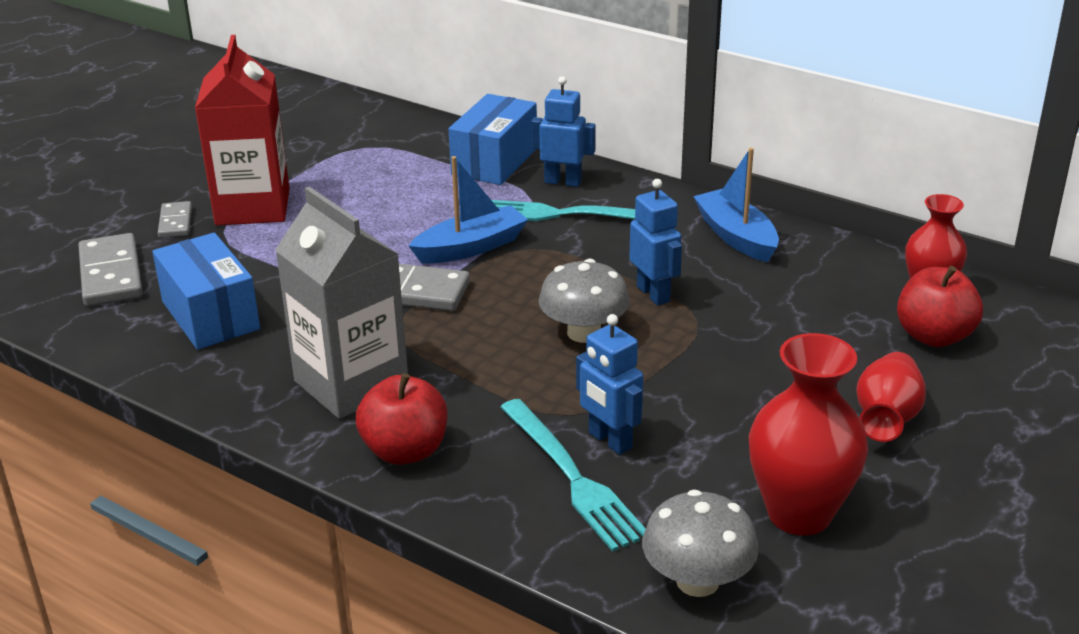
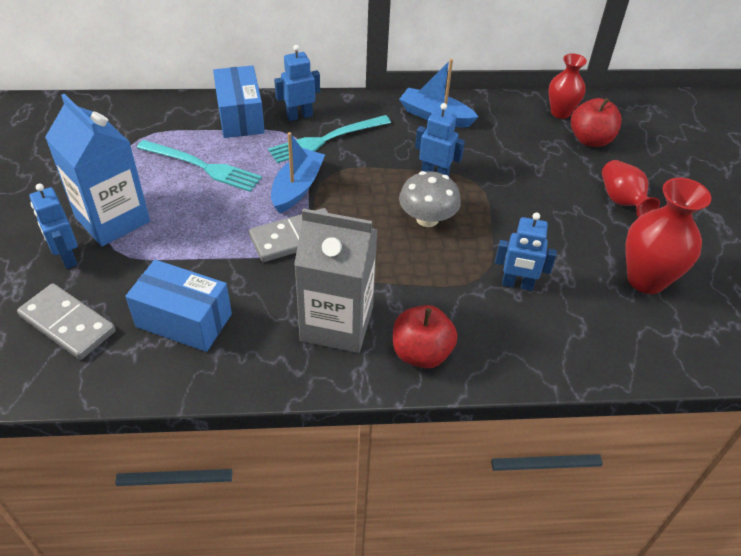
camera: 40 degrees left, 15 degrees up
(175, 222) = (67, 257): grey domino -> blue robot
(253, 207) = (112, 219): red carton -> blue carton
(572, 477) = (524, 318): turquoise fork -> turquoise fork (202, 166)
(697, 581) = (647, 347): grey mushroom -> none

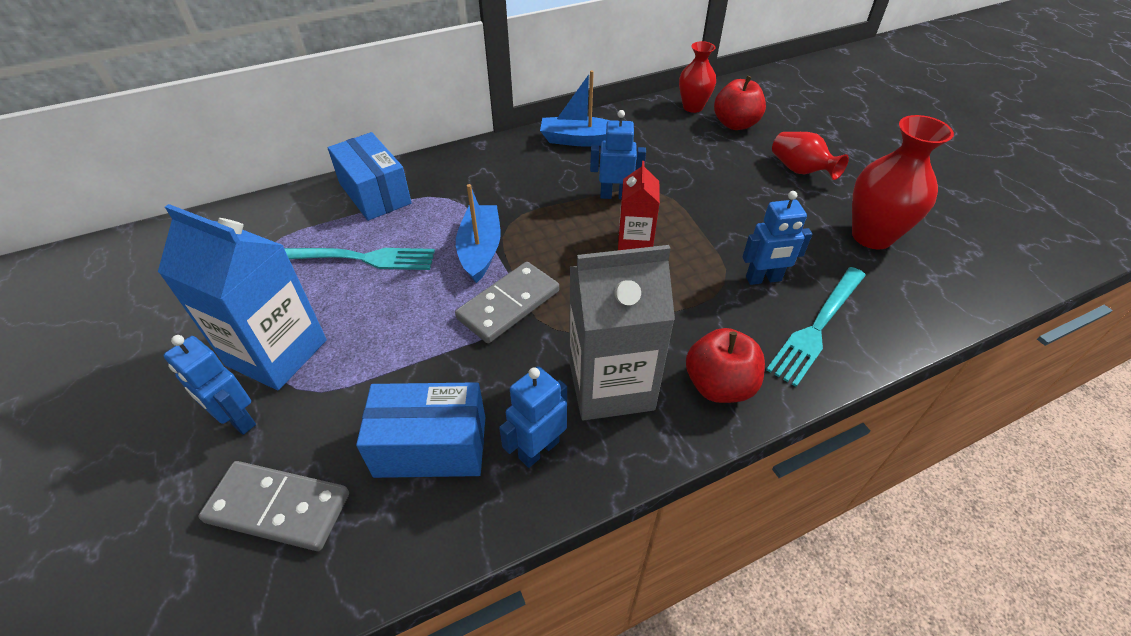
camera: 20 degrees left, 0 degrees up
(299, 116) = (440, 175): blue robot -> blue robot (538, 449)
(326, 139) = (483, 191): turquoise fork -> turquoise fork (817, 326)
(427, 219) = (635, 241): grey mushroom -> red carton

